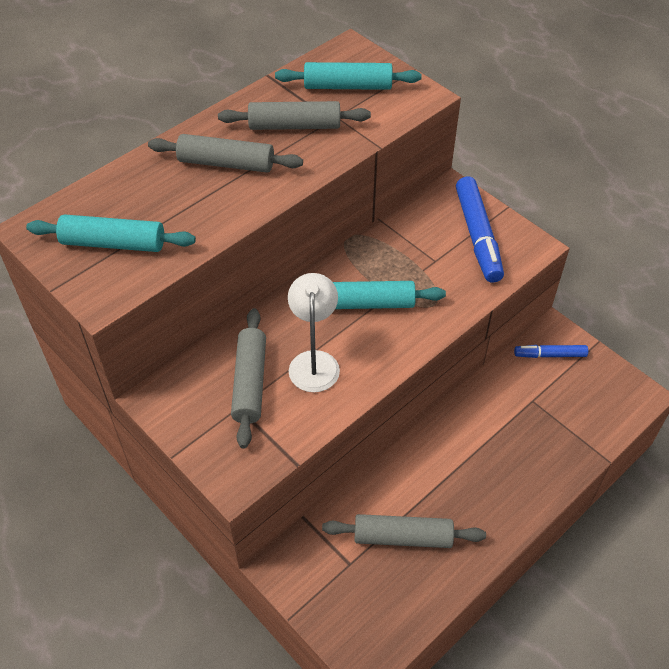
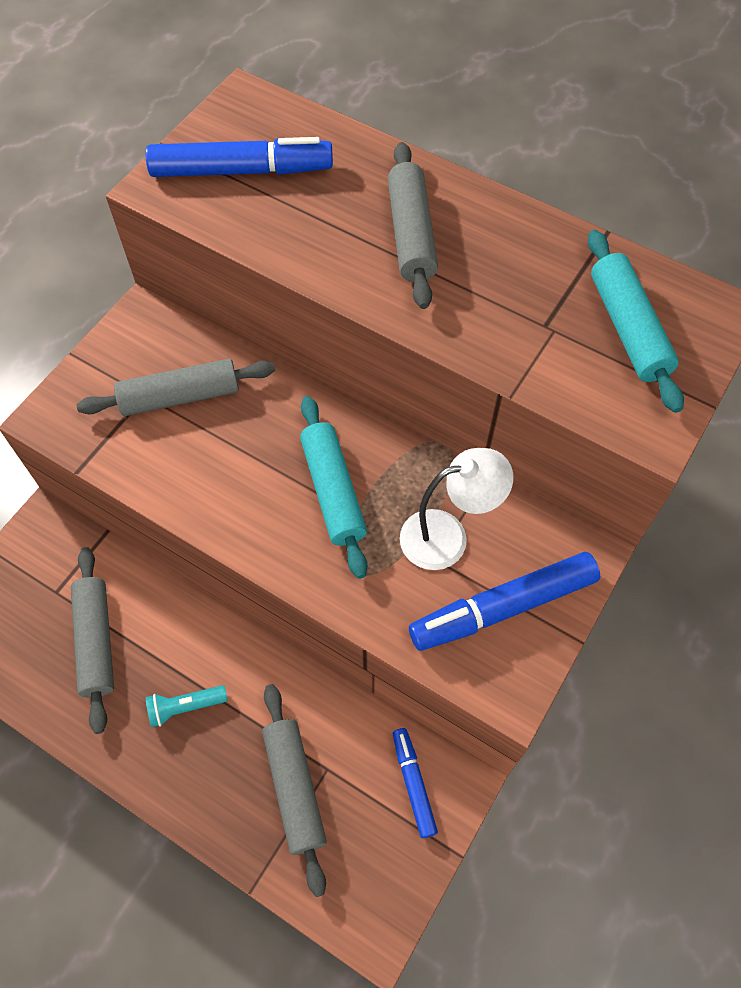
camera: 75 degrees right, 10 degrees up
(113, 243) = (241, 170): turquoise rolling pin -> blue marker
(294, 126) = (514, 287): grey rolling pin -> grey rolling pin (295, 788)
(314, 362) = (225, 453): white lamp -> white lamp (447, 536)
(471, 480) = (185, 707): none -> turquoise flashlight

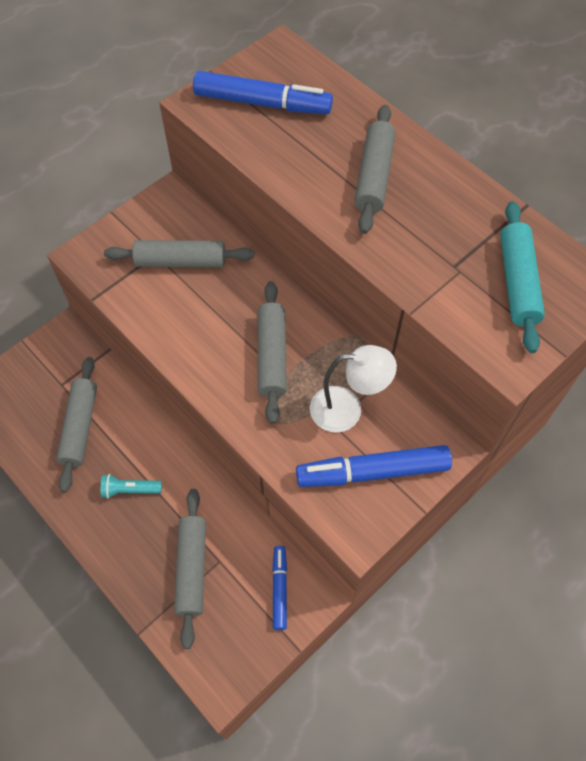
camera: 15 degrees right, 0 degrees up
(333, 491) = (272, 356): turquoise rolling pin -> grey rolling pin

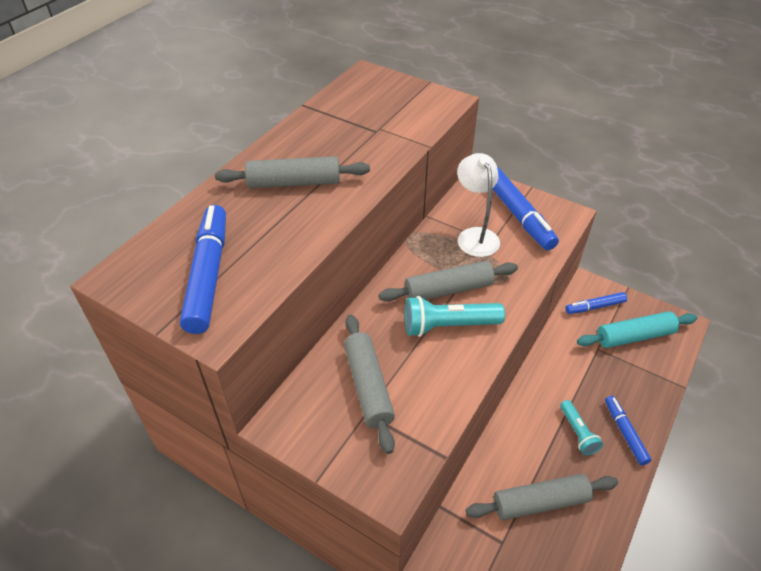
camera: 105 degrees left, 15 degrees down
(112, 536) = (625, 432): none -> blue marker
(192, 568) = (615, 365): grey rolling pin -> none
(225, 342) = (448, 326): none -> turquoise flashlight
(517, 282) = (378, 103): turquoise rolling pin -> turquoise rolling pin (634, 336)

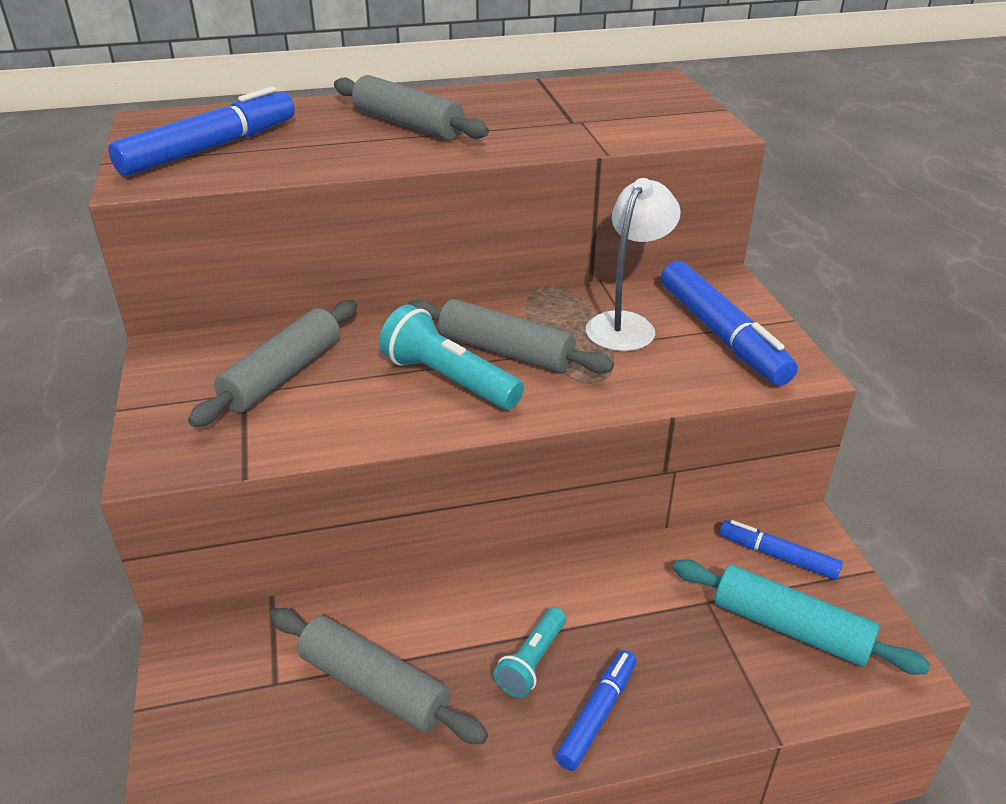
camera: 45 degrees right, 10 degrees down
(518, 214) = (722, 334): blue marker -> blue marker turned 45 degrees counterclockwise

